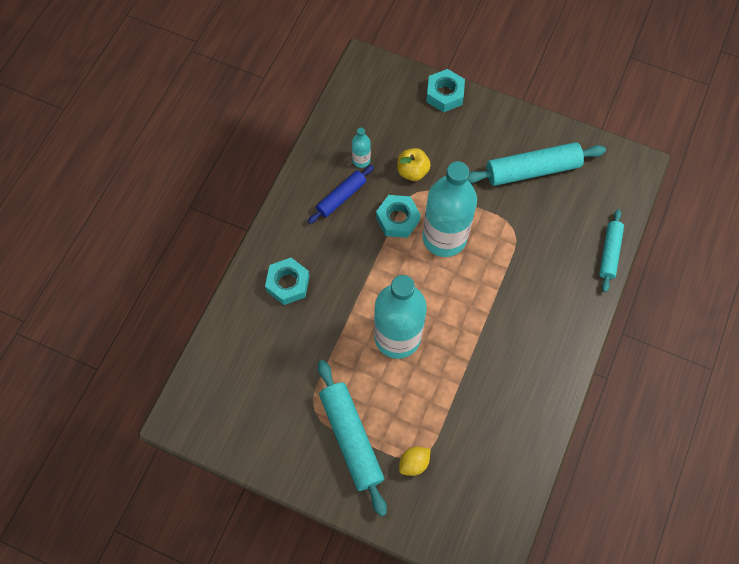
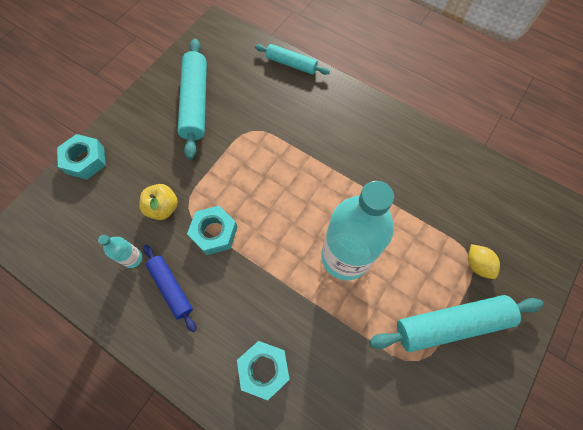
camera: 80 degrees left, 0 degrees up
(444, 237) = (246, 191): turquoise bottle -> none

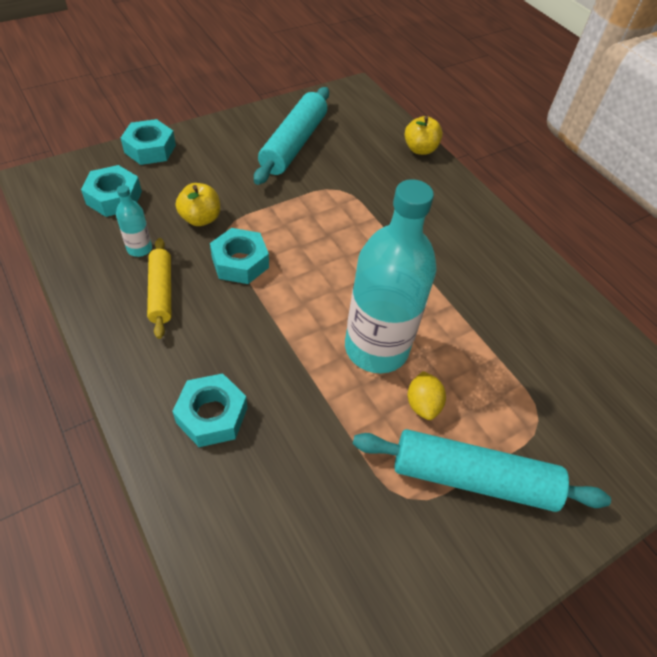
camera: 20 degrees right, 15 degrees down
(85, 221) = (114, 198): none -> turquoise nut
(171, 288) = (161, 292): blue rolling pin -> yellow rolling pin
(291, 64) = (420, 149): turquoise rolling pin -> yellow apple
(477, 264) = (543, 429): yellow lemon -> yellow lemon (422, 404)

